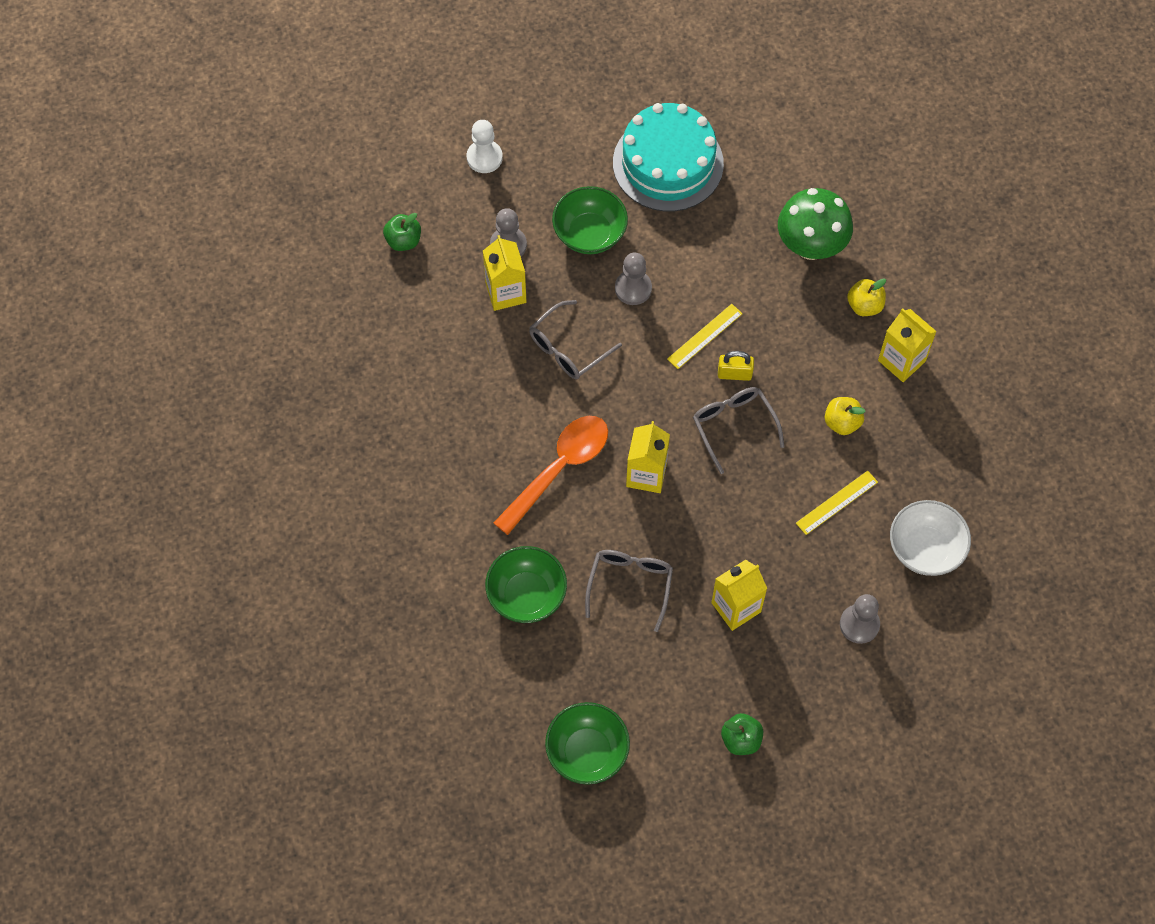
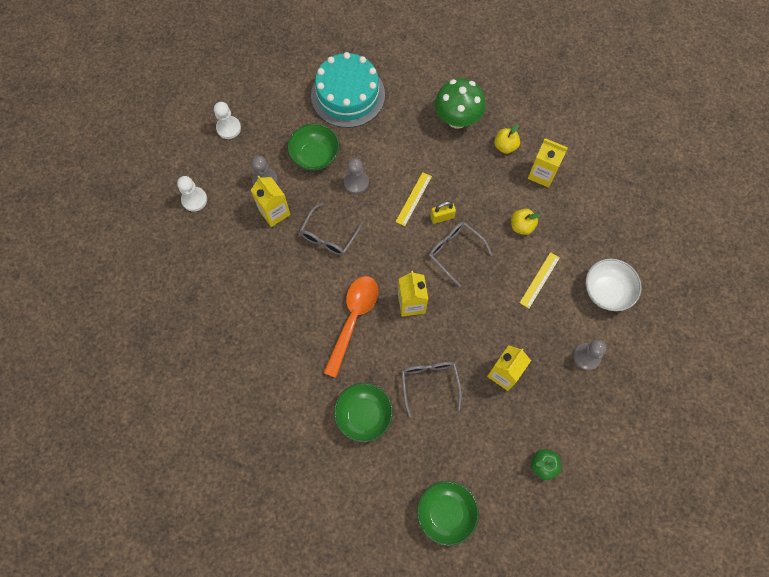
camera: 20 degrees left, 5 degrees up
(403, 241) = (194, 200): green apple -> white pawn

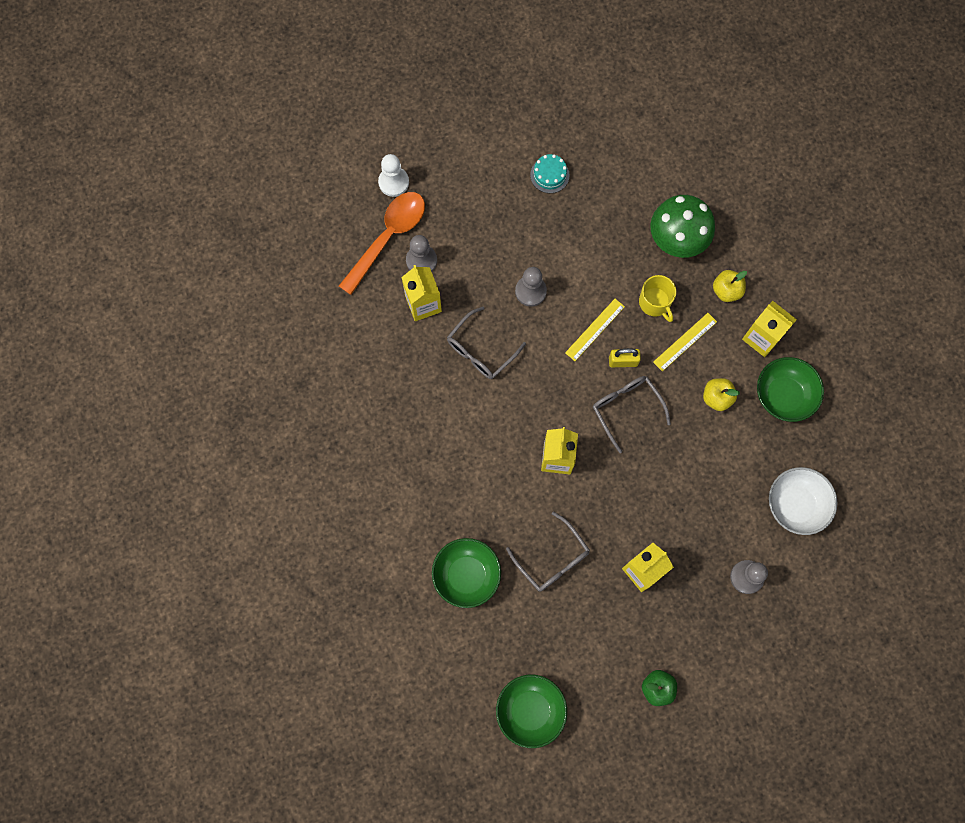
camera: 15 degrees right, 5 degrees up
(194, 200) = (332, 264): white pawn -> none
(315, 156) = (489, 244): green bowl -> green bowl (783, 395)
(348, 95) = (549, 175): turquoise cake -> turquoise cake, size x0.42
(353, 320) = (483, 460): orange spoon -> orange spoon (388, 238)
(429, 383) = (552, 559): grey glasses -> grey glasses turned 135 degrees clockwise
(454, 168) = (655, 303): none -> yellow mug
(539, 280) = (718, 469): yellow ruler -> yellow ruler (685, 341)

